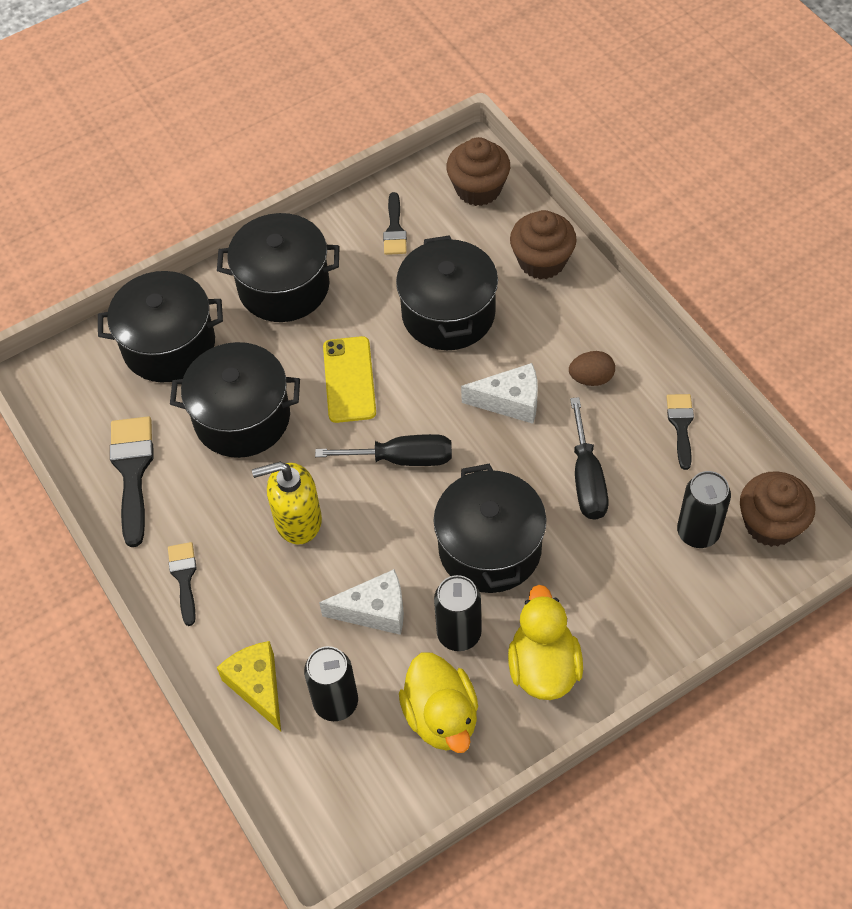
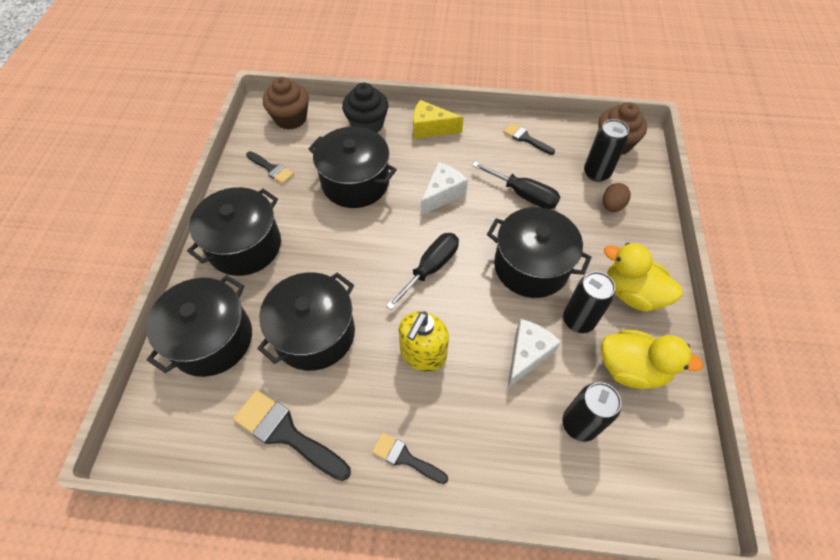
camera: 55 degrees left, 0 degrees up
(258, 687) = (532, 467): yellow cheese -> yellow cheese (430, 128)
(349, 379) = (348, 257): yellow phone -> none
(542, 261) = (367, 124): brown cupcake -> black cupcake
(591, 378) = (462, 153): brown egg -> brown egg (612, 206)

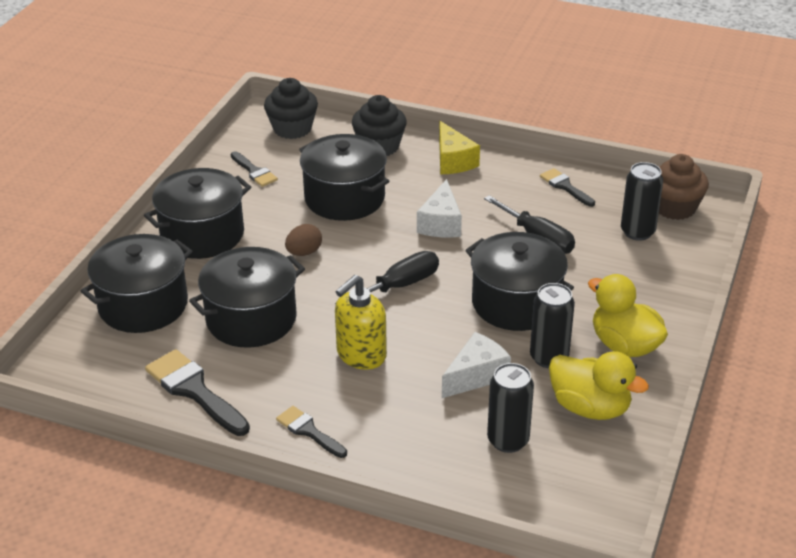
camera: 15 degrees right, 20 degrees down
(291, 118) = (292, 128): brown cupcake -> black cupcake
(430, 128) = (453, 161): yellow cheese -> yellow cheese turned 135 degrees counterclockwise
(442, 194) = (441, 223): white cheese -> white cheese turned 135 degrees clockwise
(612, 206) = (641, 265): brown egg -> brown egg (304, 252)

